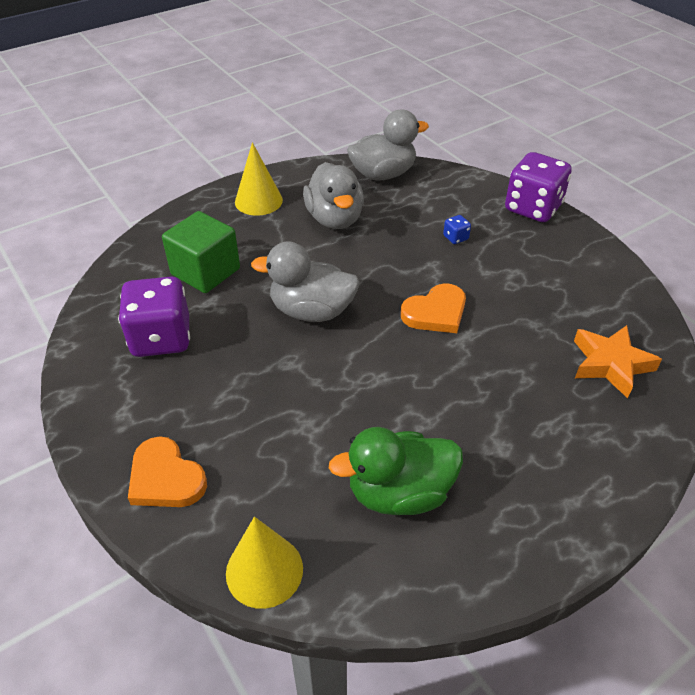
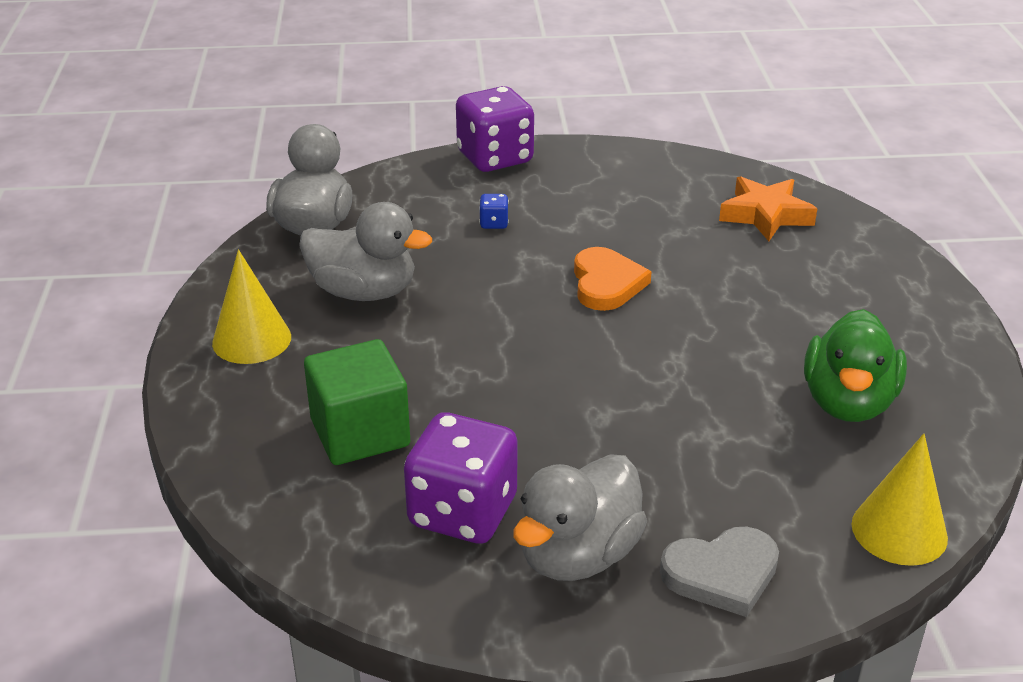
camera: 60 degrees left, 10 degrees down
(165, 478) = (722, 574): orange heart -> grey heart
(312, 311) = (525, 368): grey duck -> grey duck (578, 555)

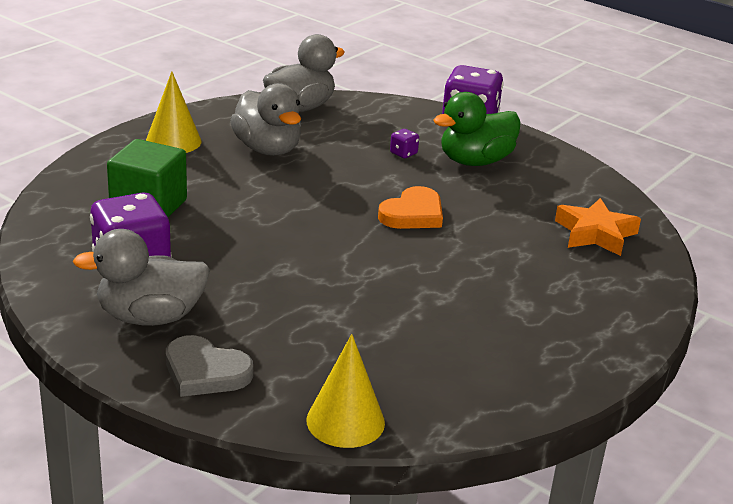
camera: 40 degrees right, 5 degrees down
(494, 223) = (403, 153): blue dice -> purple dice
(848, 402) = (445, 349): green duck -> green duck (475, 161)

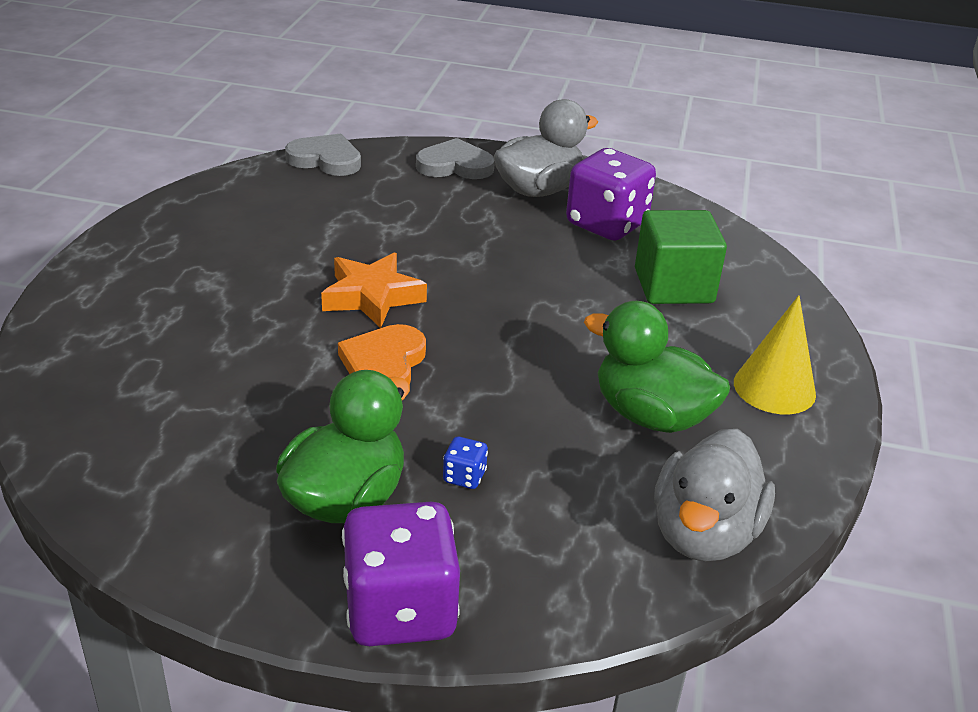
camera: 155 degrees right, 5 degrees up
(268, 149) = (651, 416): grey duck -> green duck
(345, 421) = (325, 159): yellow cone -> grey heart
(403, 153) = (464, 477): purple dice -> blue dice
(595, 233) = (126, 406): orange star -> orange star (372, 297)

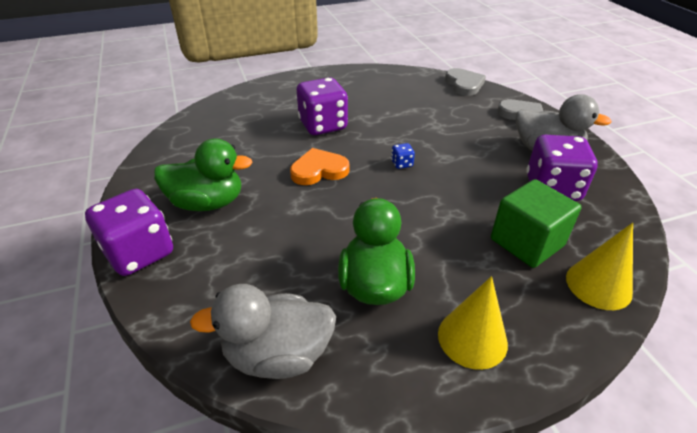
camera: 60 degrees right, 5 degrees up
(270, 313) = (323, 125): none -> purple dice
(372, 297) = (369, 144): orange star -> none
(464, 477) = (253, 232): blue dice -> blue dice (402, 164)
(763, 281) = (598, 285): none -> yellow cone

